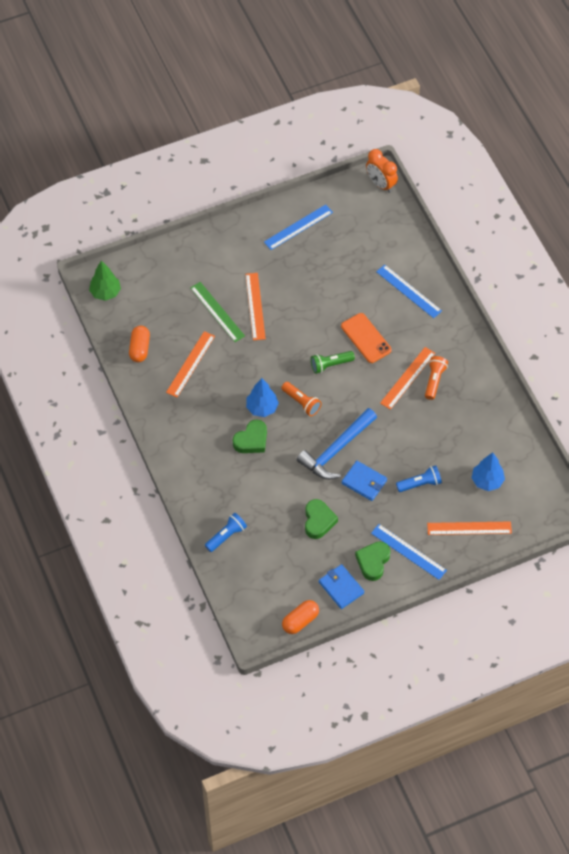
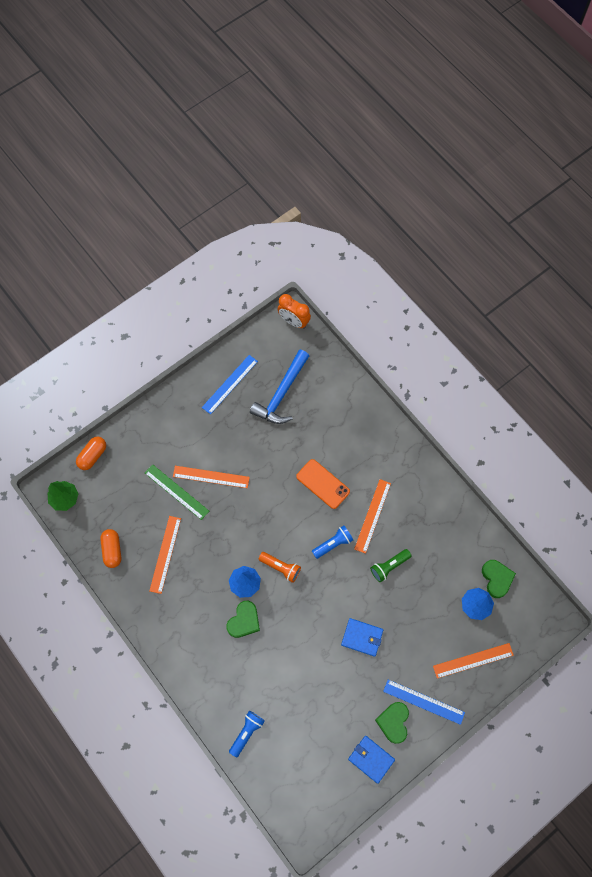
camera: 15 degrees left, 10 degrees up
(255, 306) = (211, 477): orange ruler -> orange ruler turned 60 degrees counterclockwise
(300, 621) = (342, 807): orange capsule -> orange capsule (93, 456)
(318, 521) = (330, 692): green heart -> green heart (496, 579)
(330, 365) = (297, 520): green flashlight -> green flashlight (389, 566)
(336, 450) = (327, 610): blue hammer -> blue hammer (281, 394)
(408, 291) = (349, 425): blue ruler -> none
(420, 484) = (414, 625): blue flashlight -> blue flashlight (333, 544)
(434, 380) = (397, 512): orange flashlight -> none

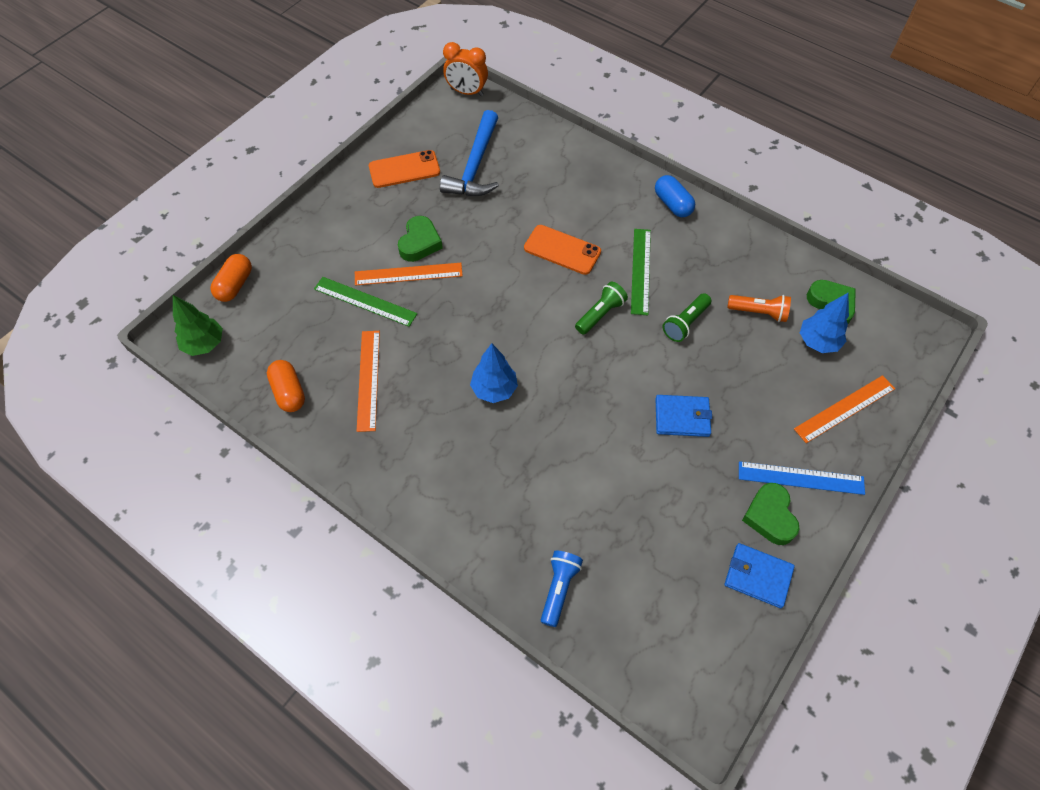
camera: 15 degrees left, 10 degrees down
(230, 384) = (404, 169): blue ruler -> orange phone
(244, 621) = (507, 437): green heart -> green heart (420, 243)
(281, 568) = (538, 358): orange flashlight -> orange flashlight (759, 312)
(333, 544) = (600, 314): blue flashlight -> green flashlight
(372, 515) = (640, 271): orange ruler -> green ruler
(414, 464) = (672, 204): none -> blue capsule

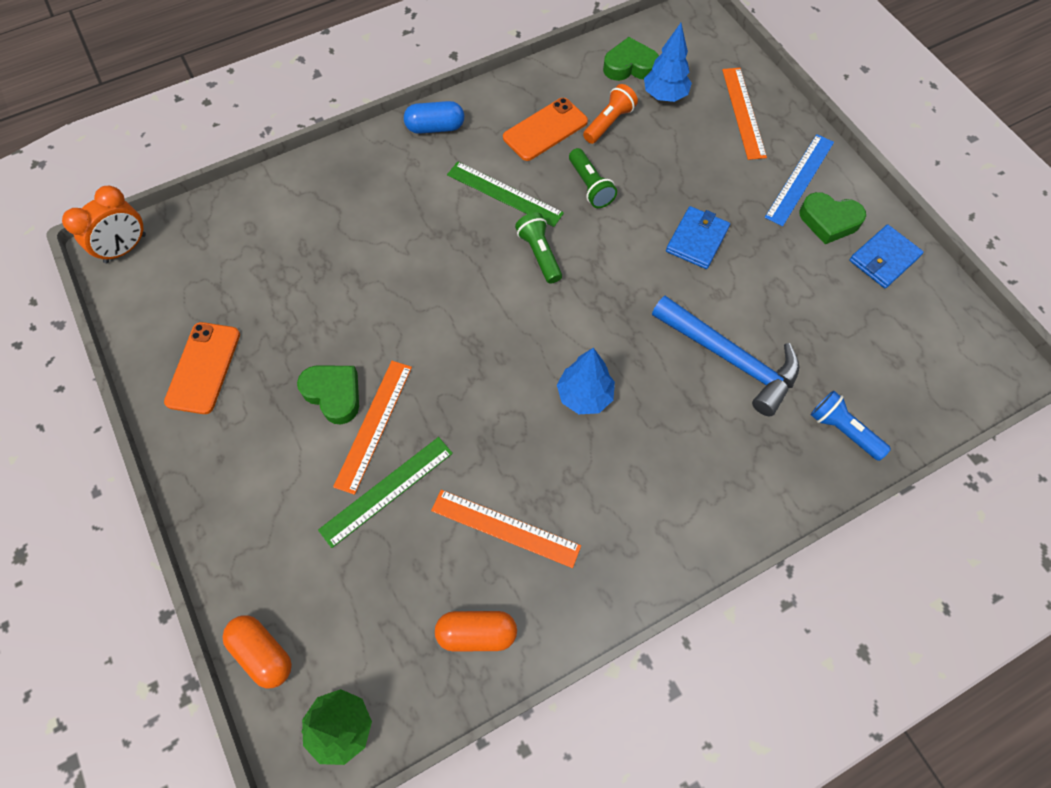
camera: 65 degrees left, 5 degrees up
(475, 166) = (253, 288): blue hammer -> blue hammer (730, 359)
(562, 250) = (434, 252): orange phone -> orange phone (545, 129)

